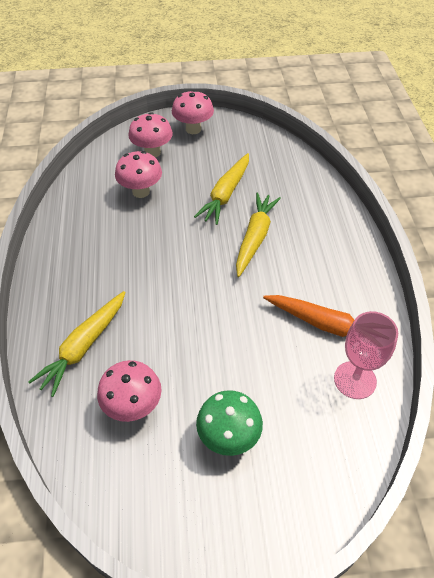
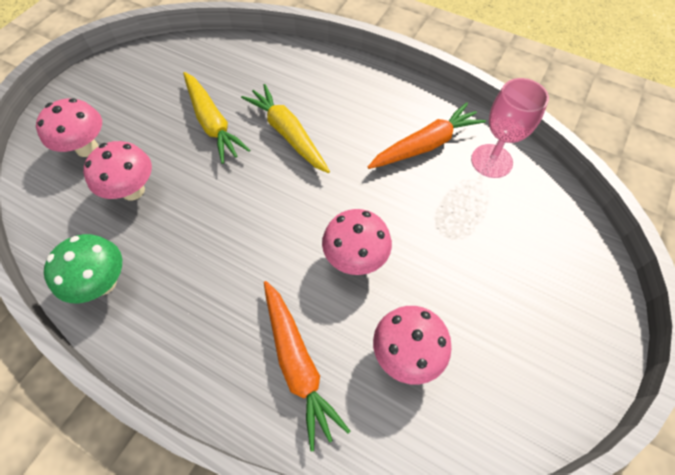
camera: 55 degrees left, 10 degrees up
(84, 346) = (297, 363): yellow carrot -> orange carrot
(193, 129) = (94, 95): pink mushroom -> pink mushroom (355, 258)
(228, 437) = (490, 287): green mushroom -> green mushroom (103, 283)

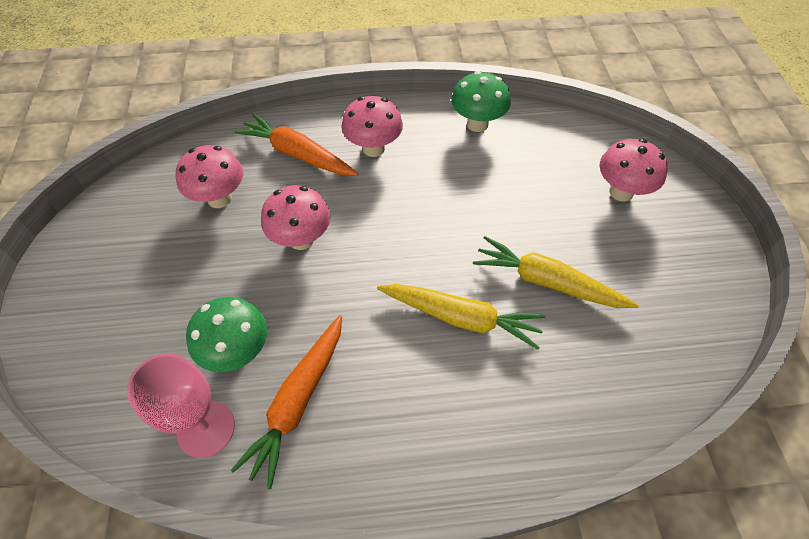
camera: 145 degrees right, 5 degrees down
(133, 190) = (537, 184): pink mushroom -> pink mushroom (373, 148)
(451, 195) = (237, 352): none -> green mushroom

